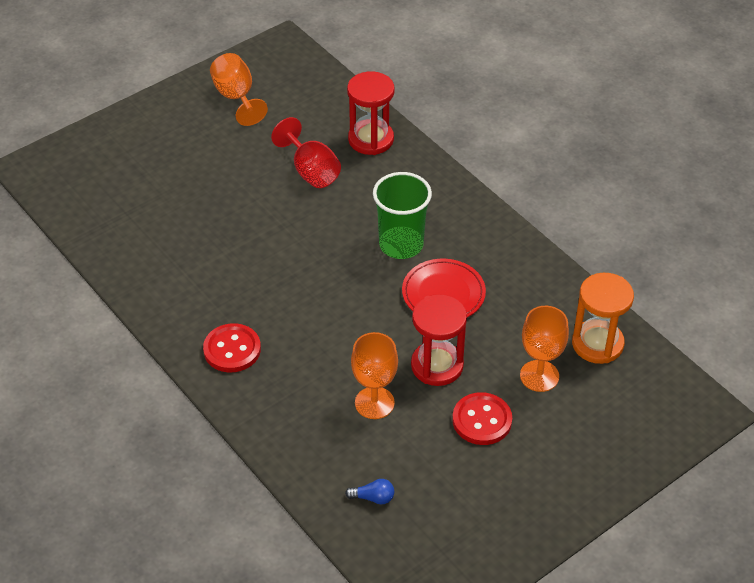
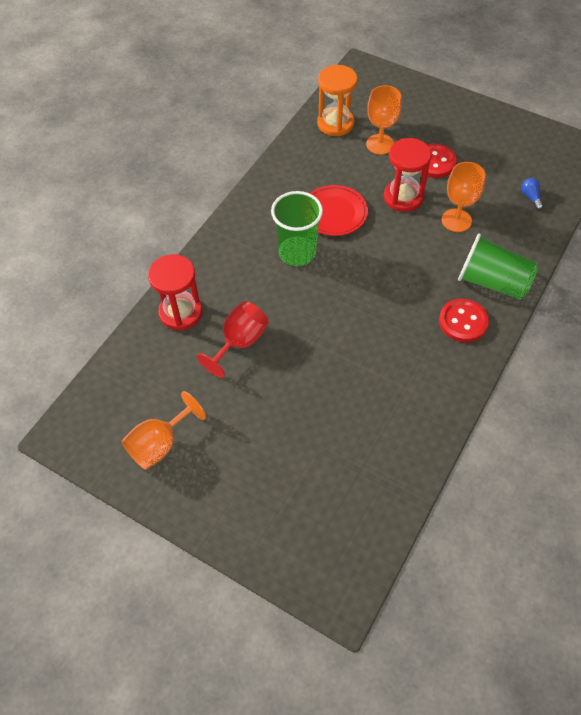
camera: 110 degrees left, 10 degrees up
(267, 398) = (492, 282): none -> green cup

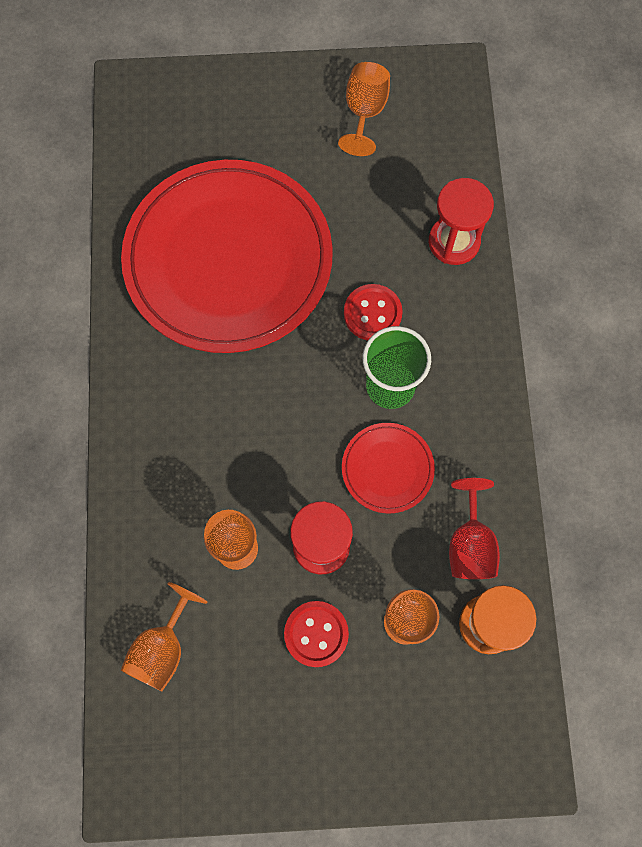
camera: 145 degrees right, 15 degrees up
(239, 342) = (370, 245): red goblet -> red goblet (470, 544)
(350, 390) = (228, 260): none -> red plate
(463, 321) = (157, 406): red button -> red button (372, 313)
(492, 282) = (150, 479): green cup -> none
(530, 197) = (163, 648): blue light bulb -> orange goblet

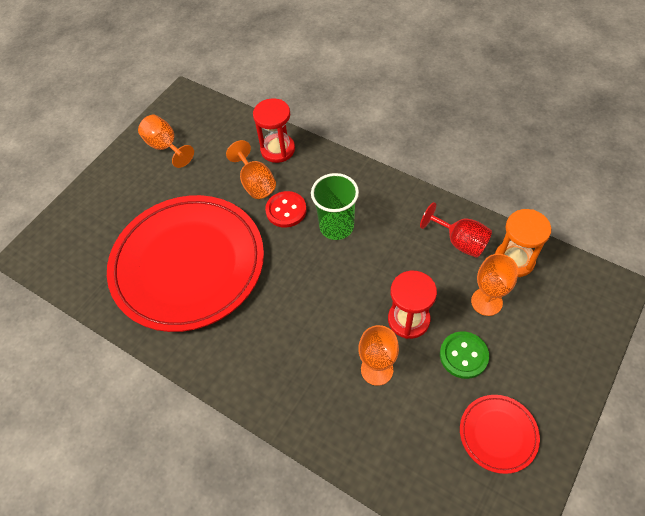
camera: 50 degrees left, 15 degrees down
(163, 648) = (414, 458): orange goblet -> orange goblet (255, 183)
(316, 634) = (463, 355): red button -> green button
(387, 469) = (385, 256): red plate -> red plate (498, 434)

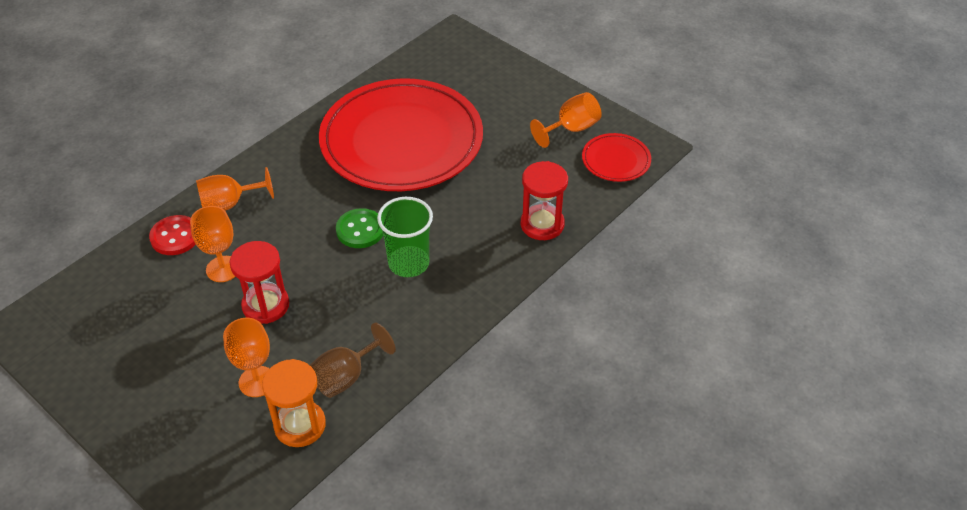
camera: 95 degrees right, 10 degrees down
(255, 183) = (494, 200): orange goblet -> orange goblet (229, 204)
(286, 210) = (446, 222): red button -> red button (175, 237)
(460, 241) = (346, 376): red goblet -> brown goblet
(463, 355) = (204, 343): green button -> green button (360, 230)
(498, 434) = (112, 351): red plate -> red plate (616, 160)

